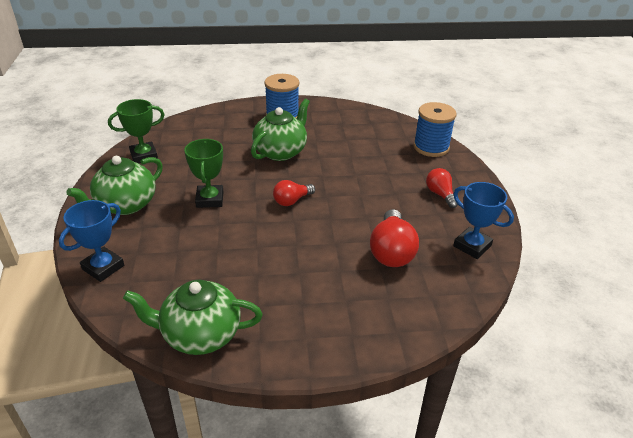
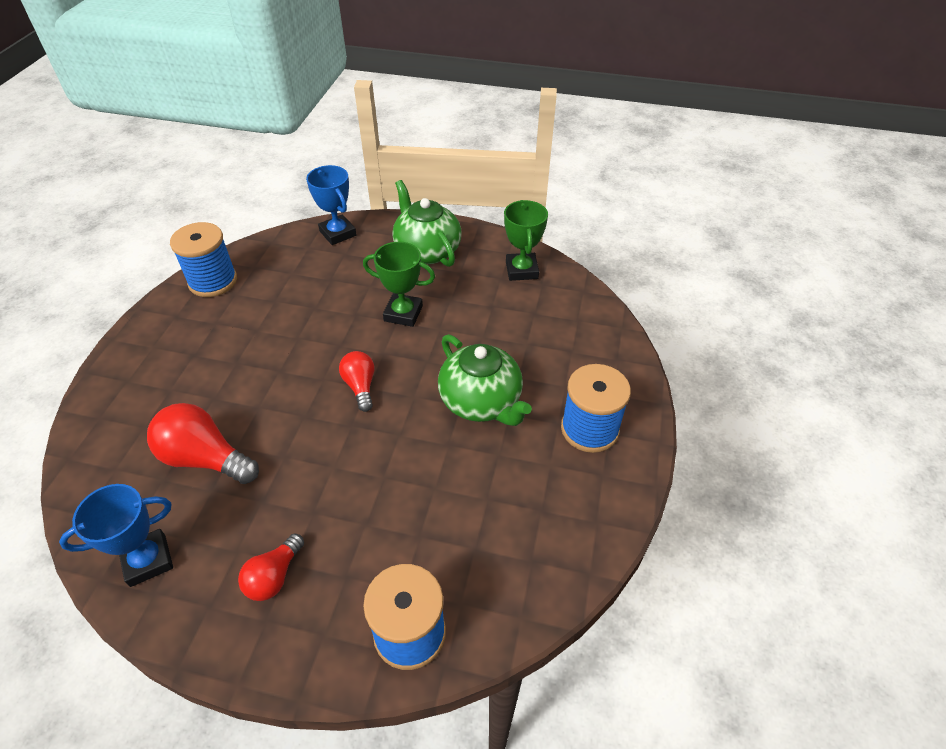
camera: 110 degrees right, 10 degrees up
(200, 334) = (213, 281): green teapot -> blue spool
(440, 194) = (274, 576): red light bulb -> red light bulb turned 120 degrees clockwise

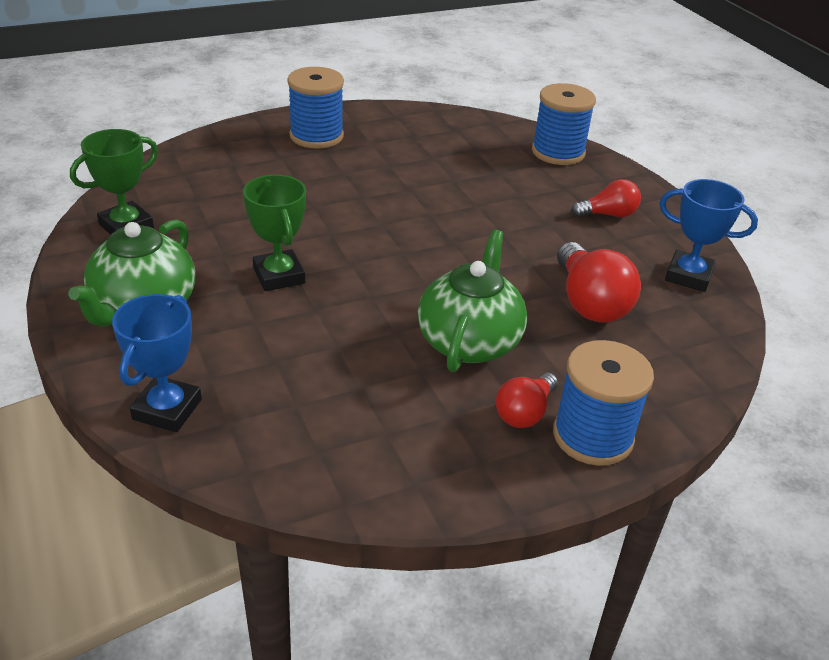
camera: 130 degrees left, 10 degrees down
(213, 281) = (387, 474): blue spool -> blue spool (592, 436)
(360, 386) = (407, 257): red light bulb -> red light bulb (524, 412)
(481, 402) = (346, 188): green teapot -> green teapot (469, 341)

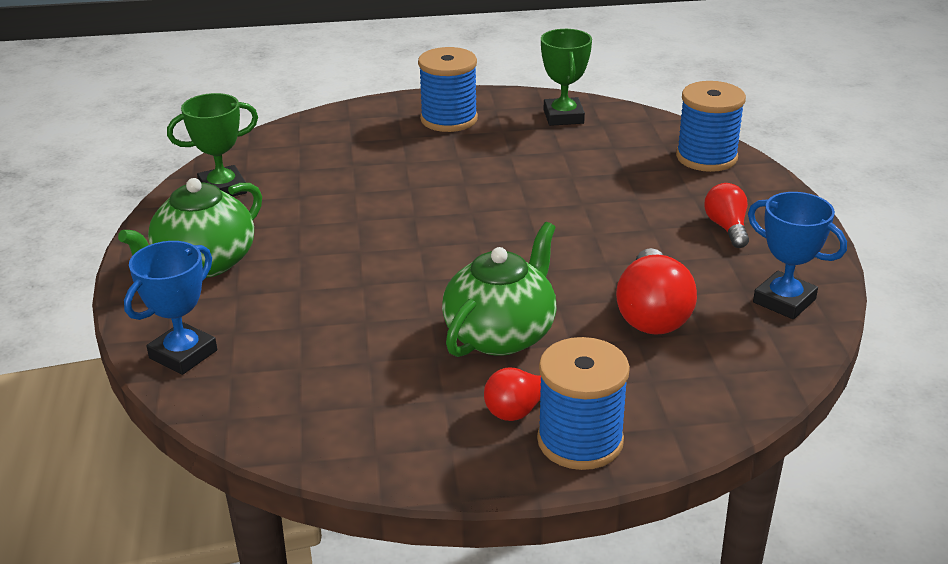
camera: 20 degrees right, 5 degrees down
(279, 276) = (343, 250): green trophy -> green trophy (563, 117)
(608, 214) = (727, 228): red light bulb -> red light bulb turned 105 degrees counterclockwise

